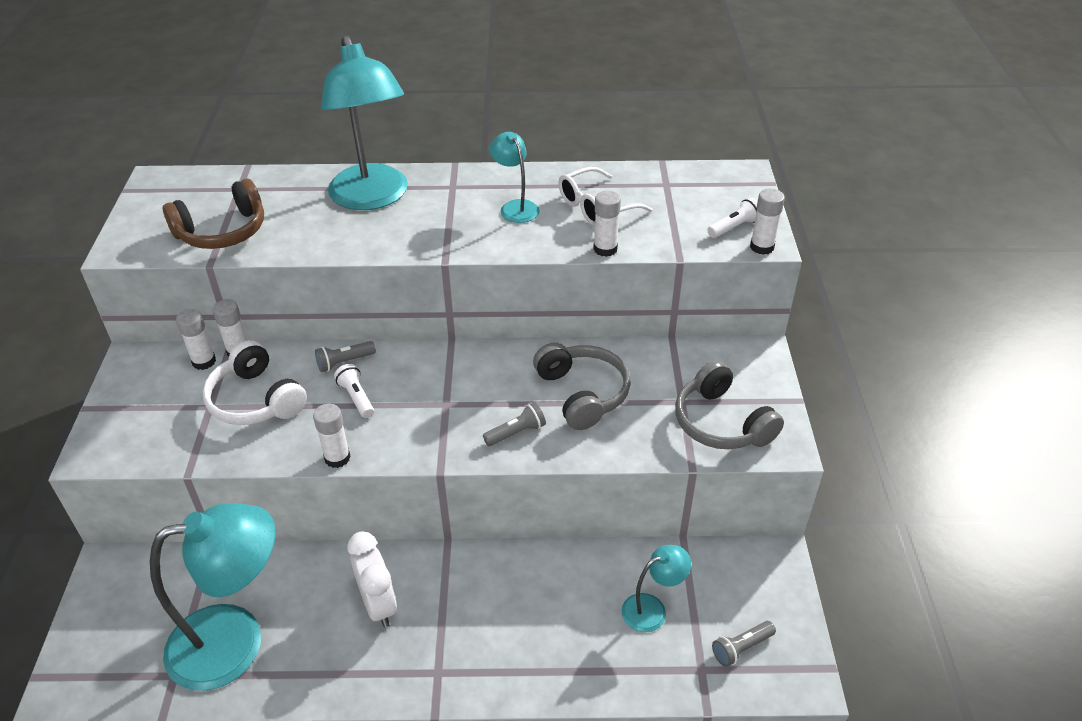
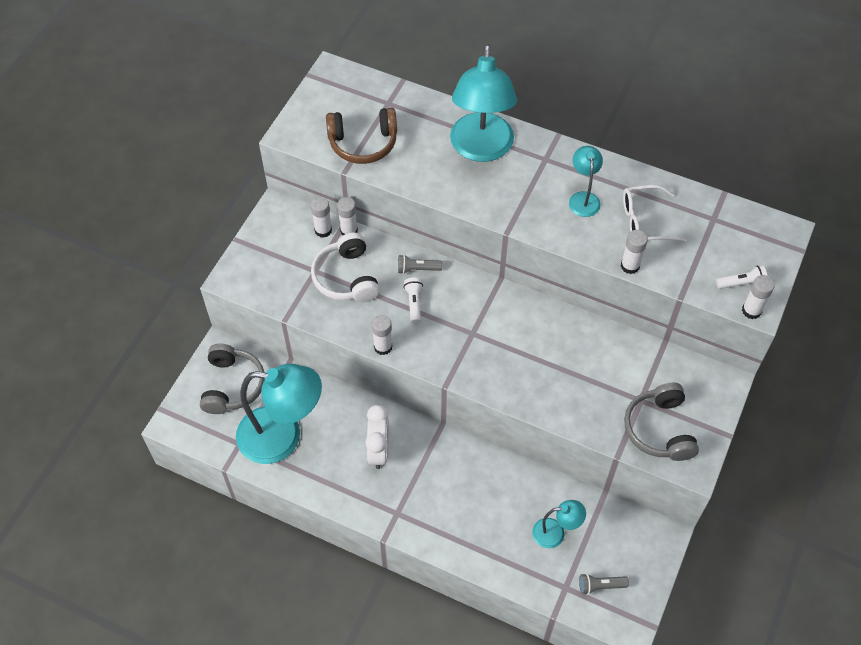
camera: 25 degrees right, 15 degrees up
(516, 433) = (510, 377): grey flashlight -> none
(582, 393) = (572, 364): grey headphones -> grey headphones (232, 385)

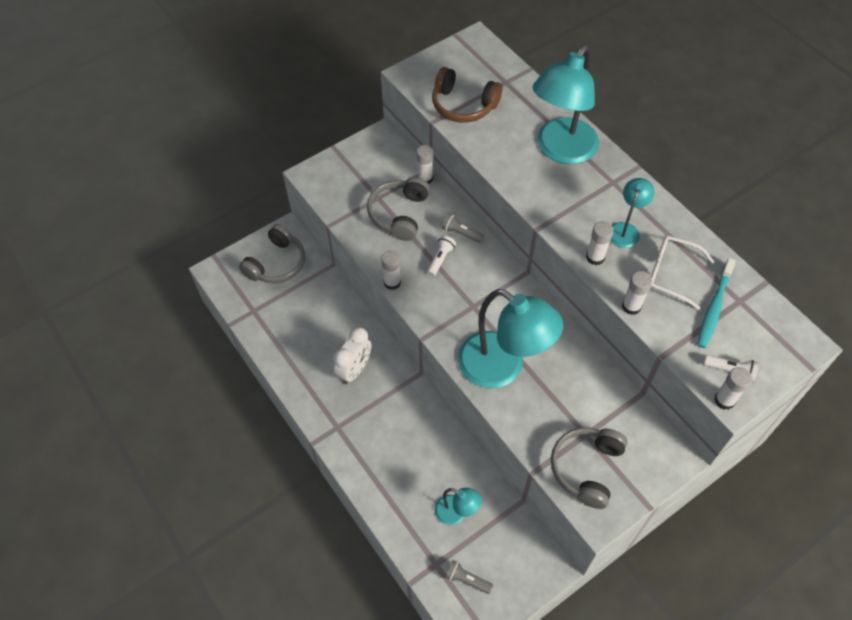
camera: 30 degrees right, 0 degrees up
(282, 437) = (288, 321): turquoise lamp -> turquoise lamp (502, 368)
(323, 230) = (405, 169): white glue stick -> white glue stick (595, 257)
(346, 277) = (399, 214): white headphones -> grey headphones
(697, 235) = (714, 307): none -> turquoise toothbrush

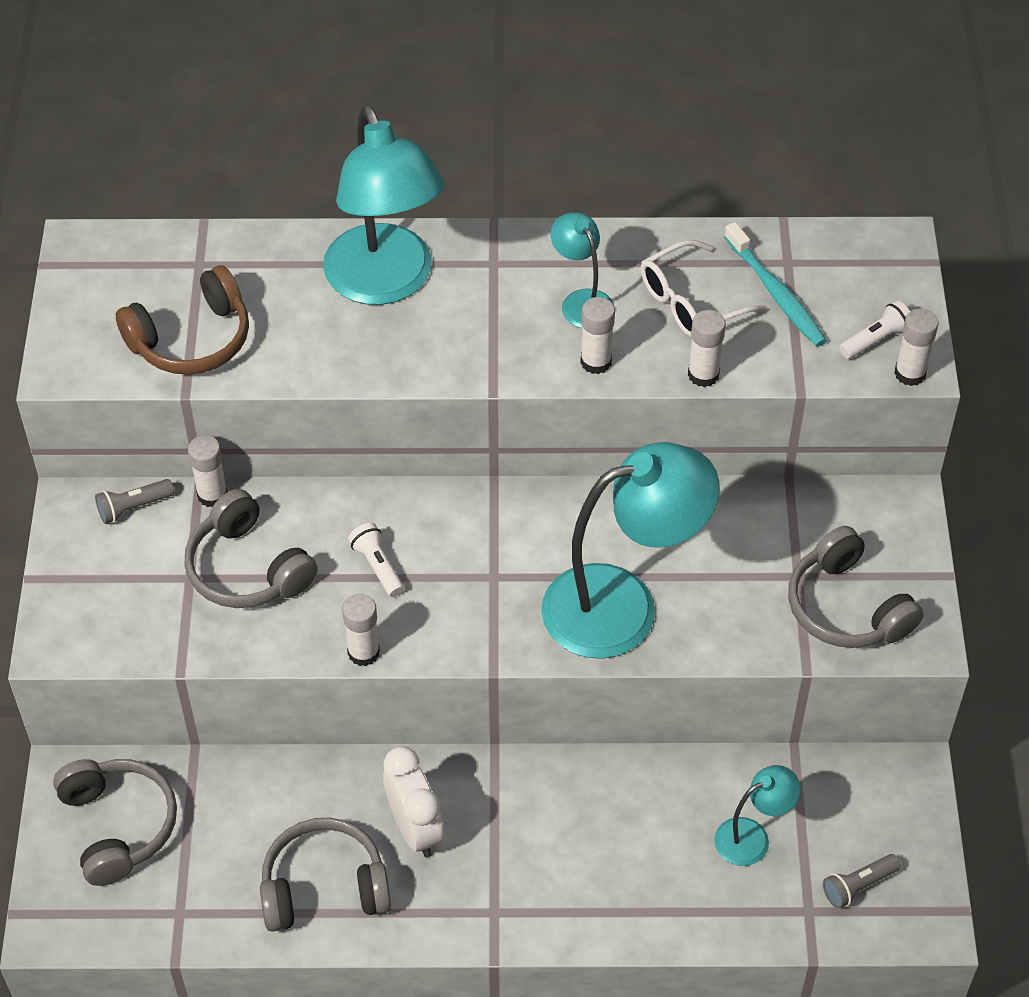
camera: 55 degrees left, 5 degrees down
(302, 354) = (324, 887): none -> grey headphones
(461, 233) = (355, 513): grey flashlight -> grey flashlight (133, 507)

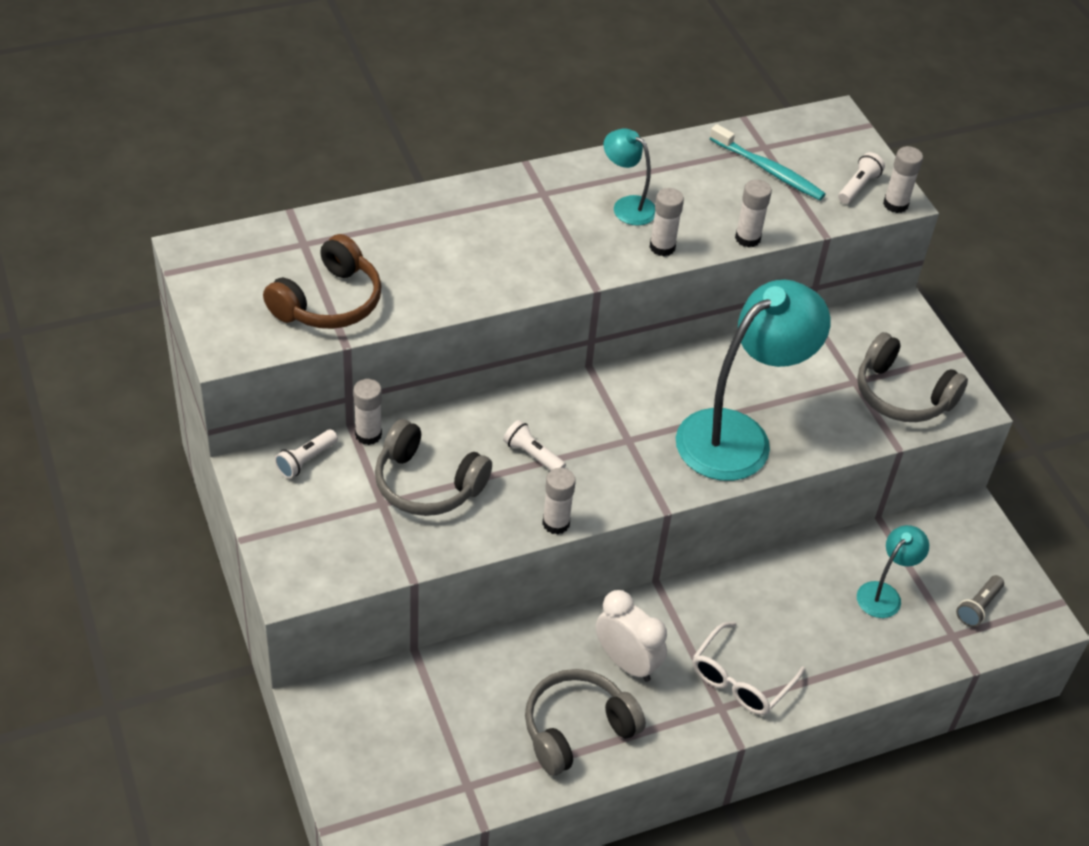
camera: 25 degrees left, 5 degrees down
(118, 826) = (381, 732): grey headphones -> none
(133, 507) = (306, 460): grey flashlight -> white flashlight
(386, 283) = (466, 225): turquoise lamp -> none
(690, 302) = (709, 189): white glasses -> white glasses (740, 680)

